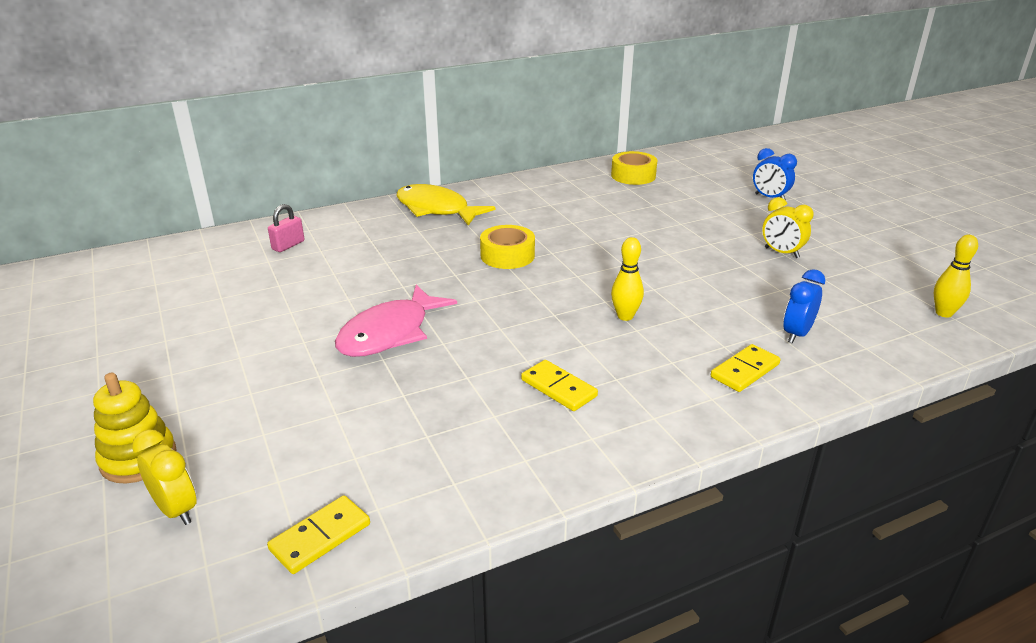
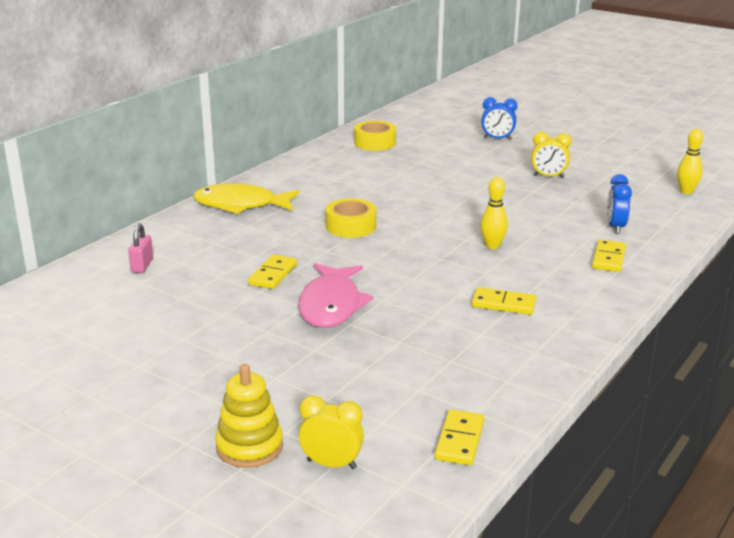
camera: 30 degrees left, 5 degrees down
(379, 285) = (273, 274): none -> yellow domino

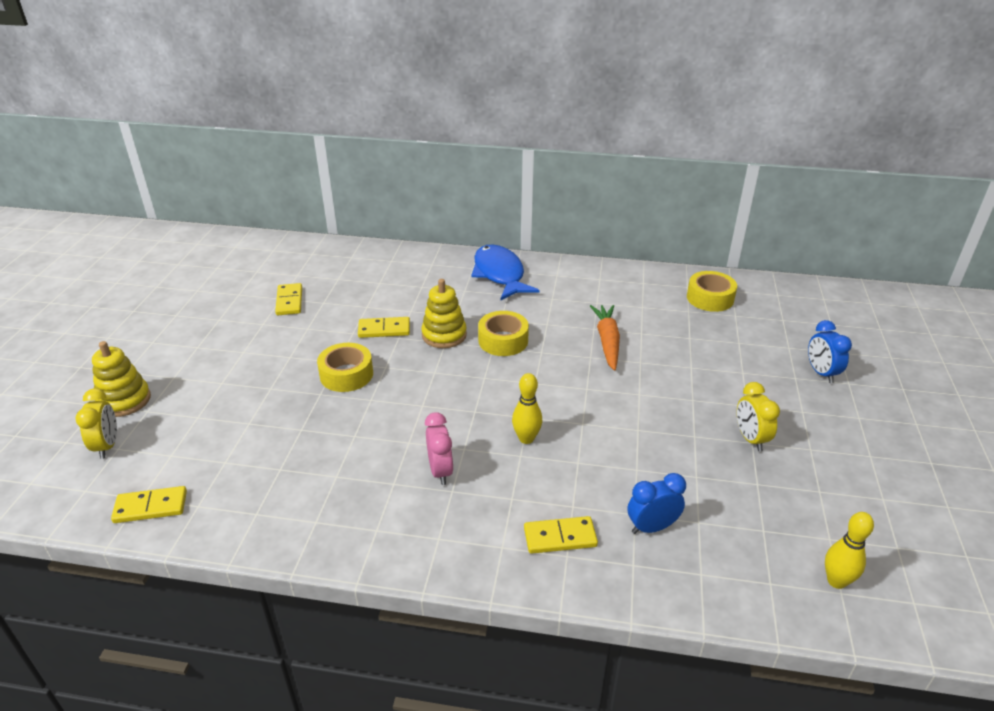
camera: 65 degrees right, 10 degrees up
(142, 265) = (364, 270): pink padlock -> none
(240, 205) = (500, 274): yellow fish -> blue fish
(314, 249) = (444, 335): none -> yellow stacking toy
(331, 305) = (346, 374): pink fish -> yellow tape
(394, 189) = (607, 341): none -> orange carrot
(503, 304) = (402, 477): yellow domino -> yellow domino (289, 301)
(507, 287) = (440, 471): none -> pink clock

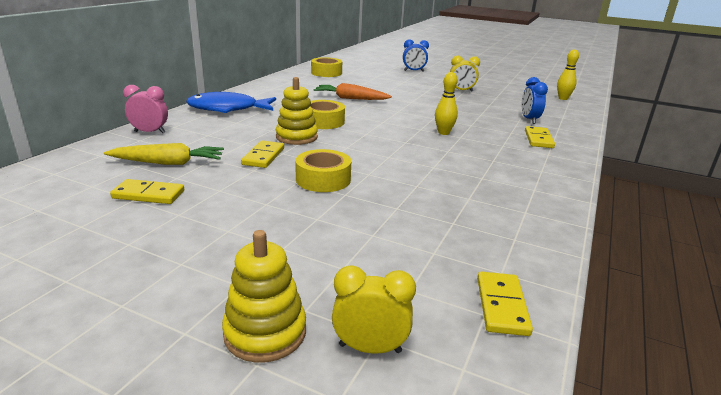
camera: 75 degrees left, 10 degrees down
(349, 289) = (168, 163): none -> yellow carrot
(440, 471) = (471, 161): pink clock -> pink clock (150, 132)

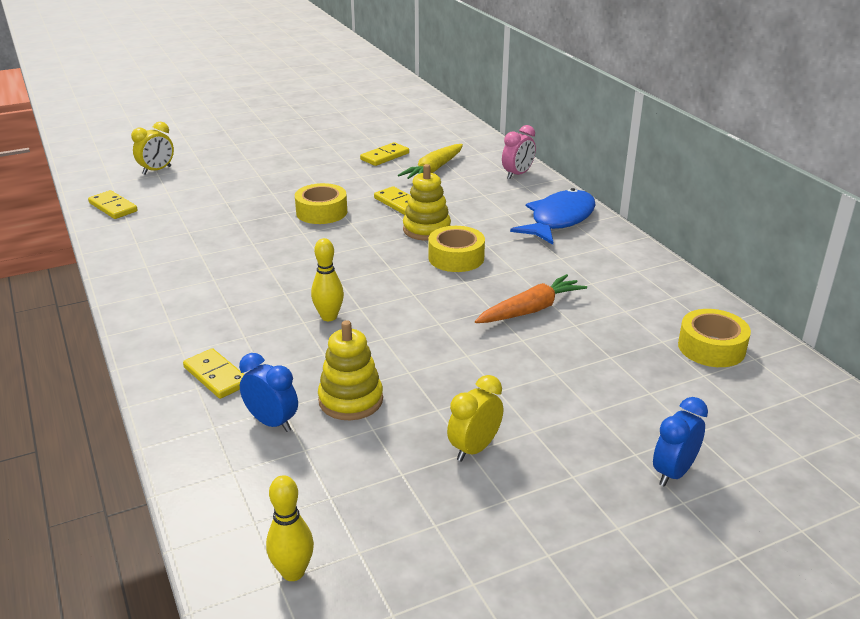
camera: 130 degrees right, 5 degrees up
(265, 332) = (205, 156): yellow stacking toy -> yellow stacking toy (351, 400)

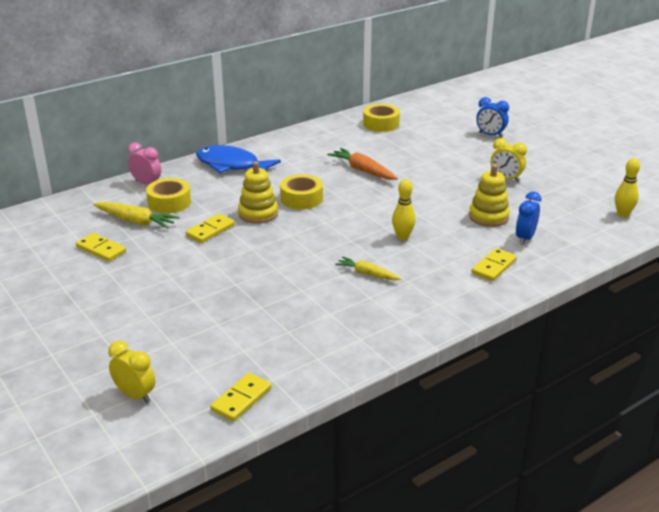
camera: 100 degrees left, 0 degrees up
(259, 282) = (367, 274): none -> yellow carrot
(321, 212) = (233, 265): yellow tape -> yellow tape (169, 202)

